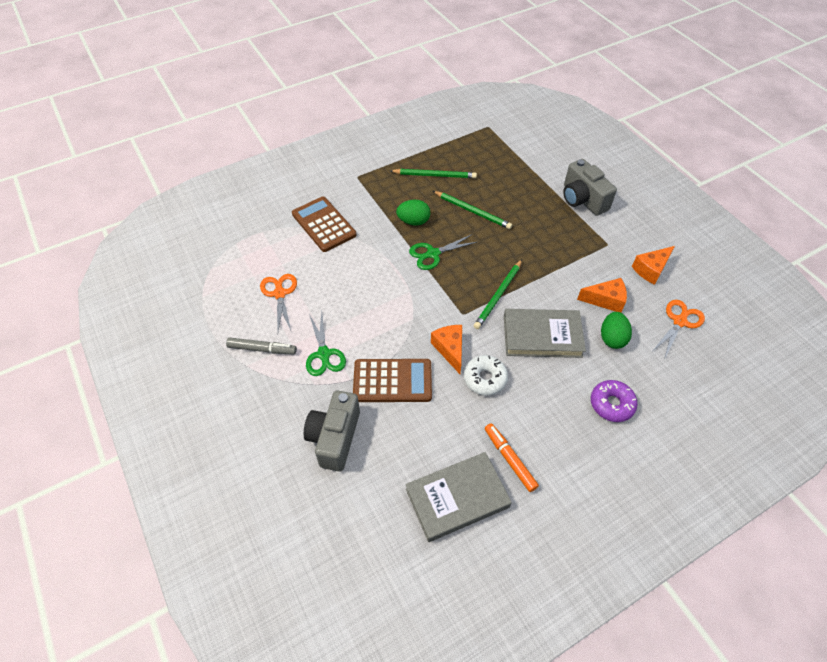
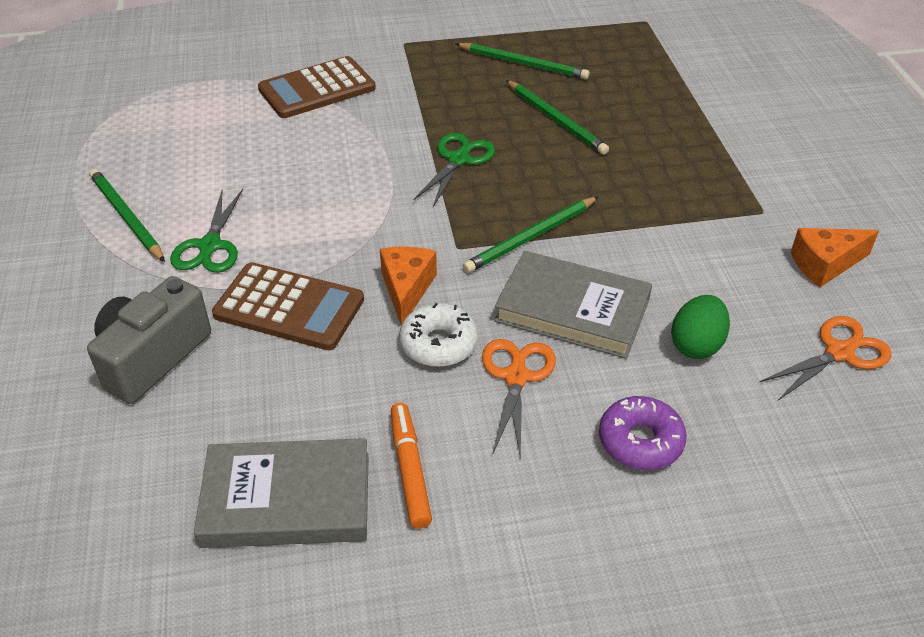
camera: 20 degrees right, 10 degrees down
(262, 349) = (126, 217): grey marker -> green pencil
(280, 294) = (198, 157): orange scissors -> orange scissors (516, 377)
(323, 224) = (317, 89): brown calculator -> brown calculator turned 105 degrees counterclockwise
(413, 221) = (454, 113): green egg -> none
(433, 254) = (458, 159): green scissors -> green scissors turned 120 degrees clockwise
(582, 199) = (752, 142): grey camera -> none
(605, 300) = (715, 288): orange cheese -> none

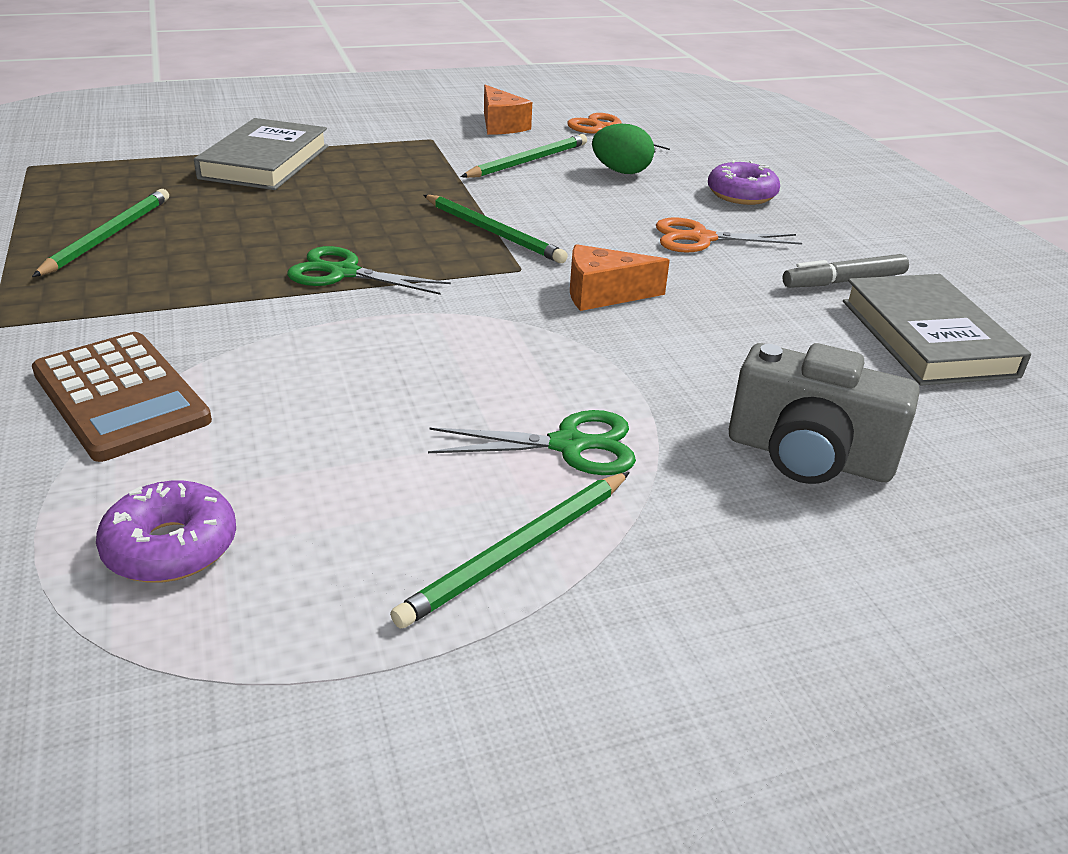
camera: 100 degrees left, 10 degrees down
(183, 114) = (171, 547): none -> purple donut
(289, 307) = (666, 365): brown calculator -> none
(410, 469) = (843, 281): orange marker -> grey marker
(439, 344) = (678, 274): white donut -> none
(556, 119) = (257, 218): green pencil -> green pencil (527, 161)
(572, 310) = (599, 215): grey book -> grey book (265, 162)

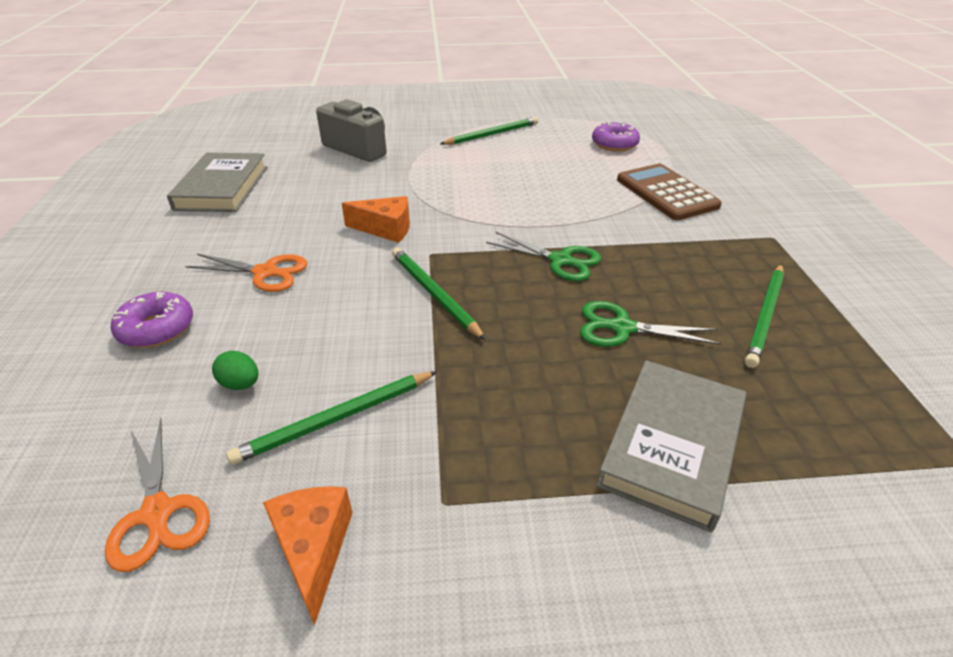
camera: 165 degrees left, 5 degrees up
(569, 445) = (456, 159): green scissors -> green scissors (622, 328)
(621, 171) = (241, 384): green egg -> green egg, size x0.66
(843, 281) = (212, 226): grey marker -> none

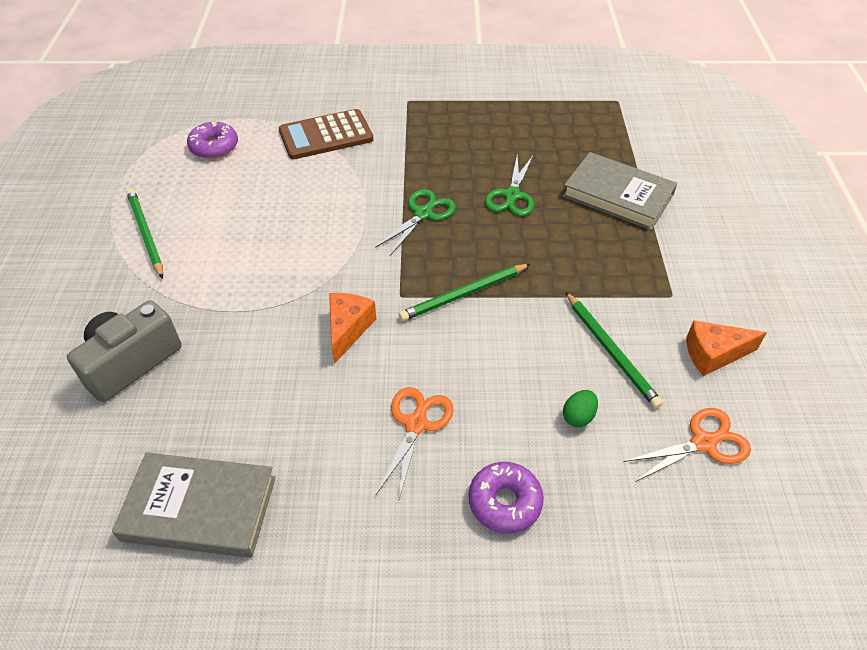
camera: 85 degrees left, 10 degrees up
(765, 315) = (501, 130): green pencil -> none

